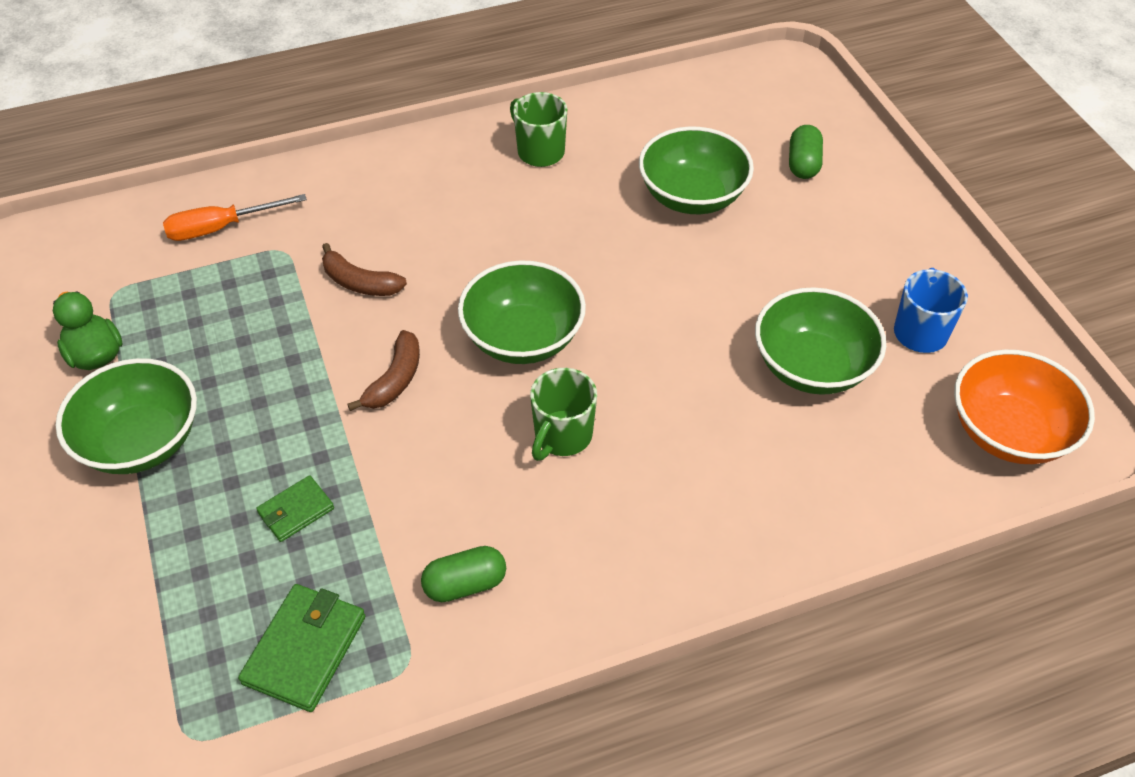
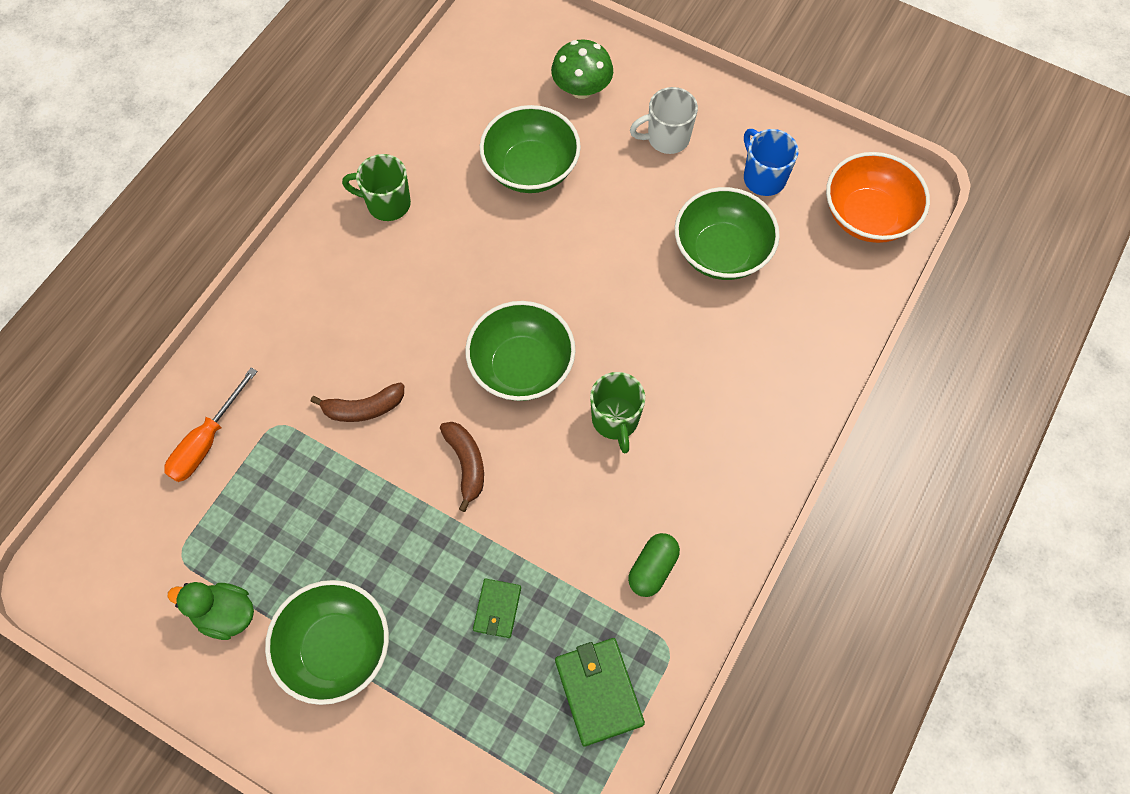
camera: 40 degrees left, 15 degrees up
(803, 164) = (581, 89): green capsule -> green mushroom
(849, 245) = (666, 138): none -> white mug

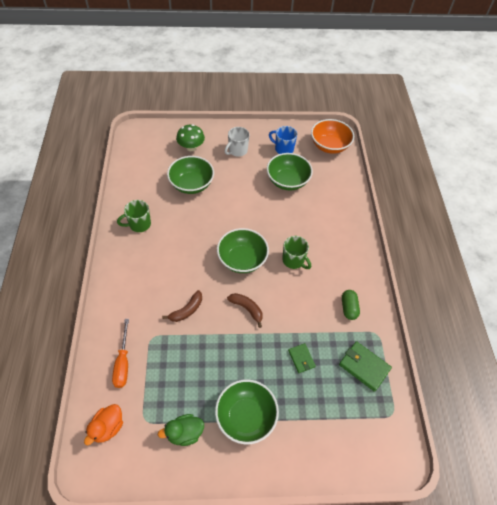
camera: 35 degrees left, 10 degrees down
(121, 533) = (108, 427): none -> orange duck

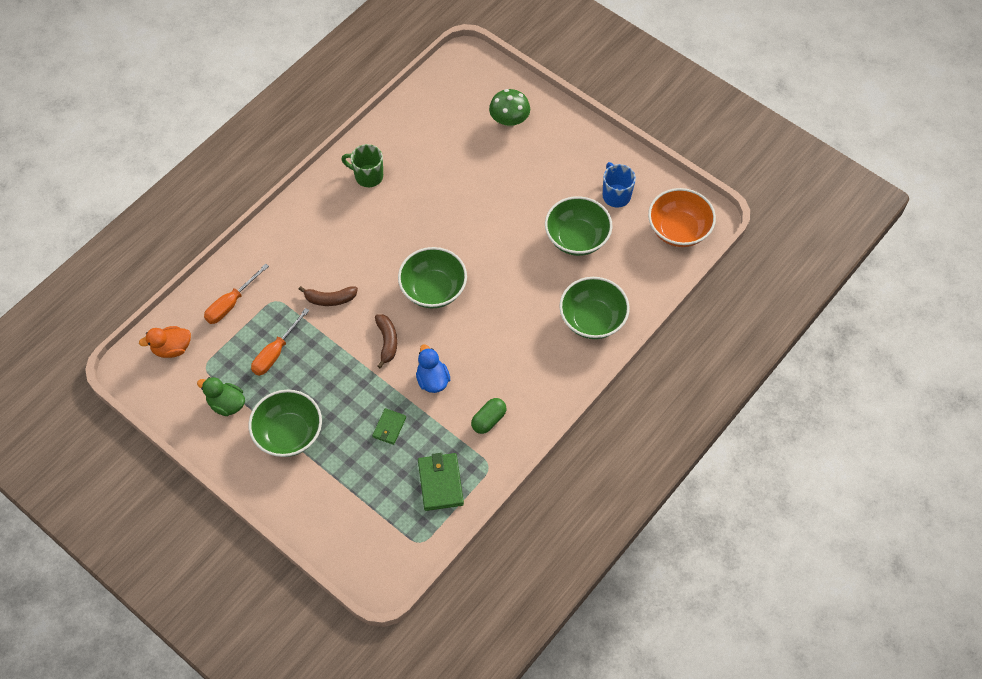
camera: 45 degrees right, 5 degrees up
(184, 370) = (275, 352): none -> orange screwdriver
(191, 184) = (465, 167): green bowl -> green bowl (592, 319)
(237, 151) = (558, 160): white mug -> none
(293, 260) = (485, 330): green mug -> none
(295, 310) = (432, 380): none -> blue duck

